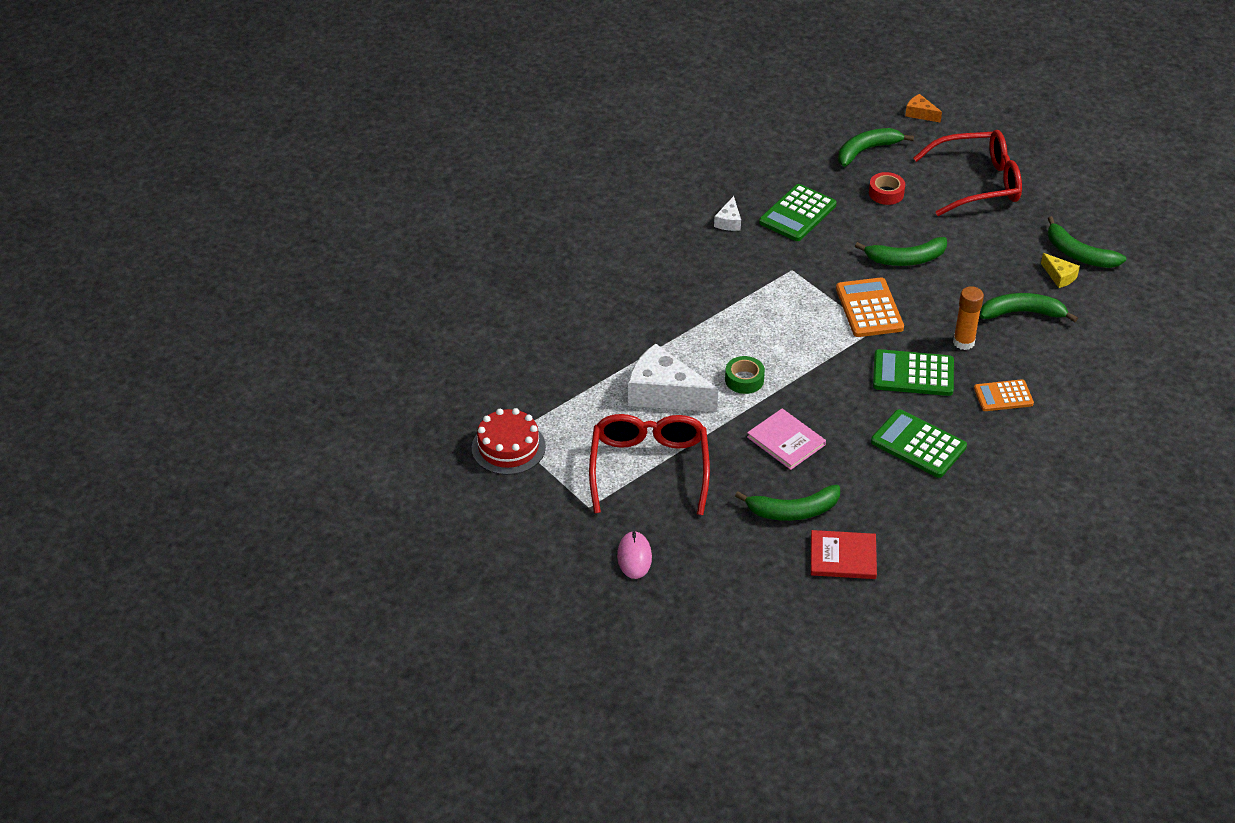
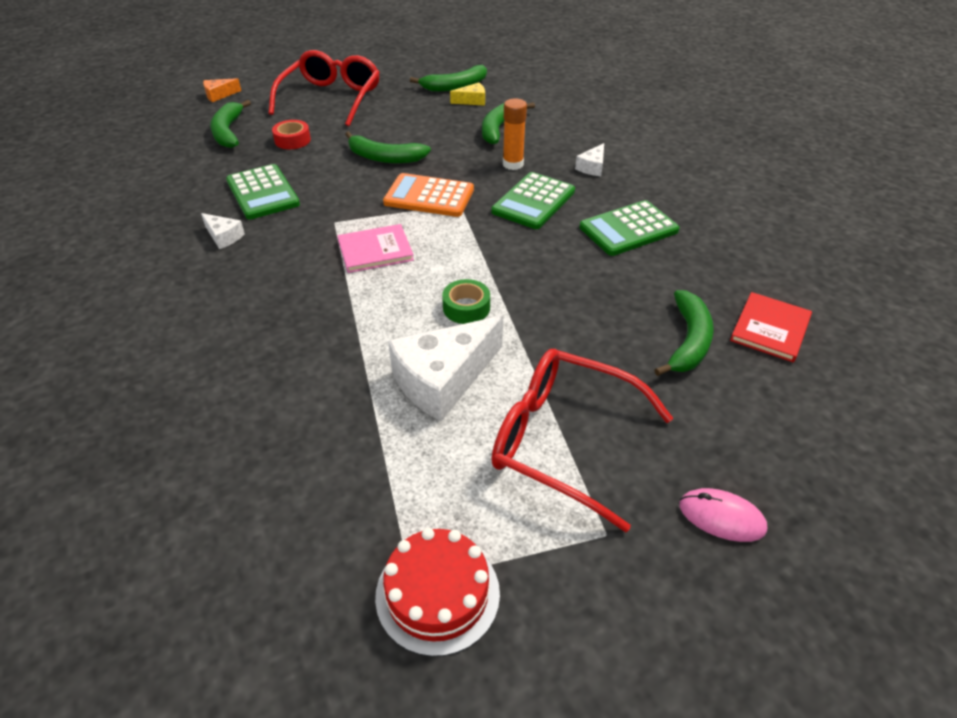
camera: 65 degrees left, 0 degrees up
(786, 441) = (578, 310): pink book -> pink book (375, 250)
(906, 259) = (384, 158): green banana -> green banana turned 90 degrees clockwise
(1003, 396) = (592, 167): orange calculator -> white cheese

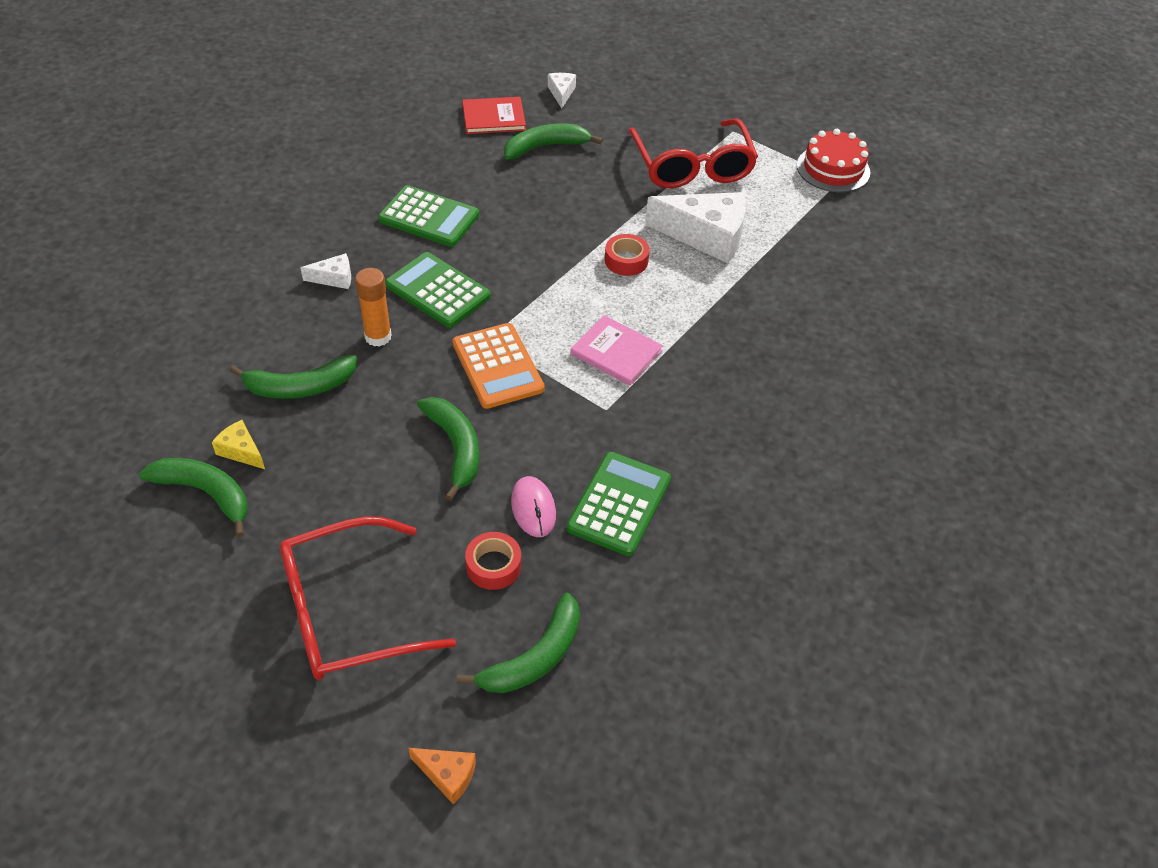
camera: 130 degrees left, 5 degrees up
(224, 237) = (712, 474): white cheese -> white cheese (561, 93)
(466, 308) = (626, 260): green tape -> red tape
(533, 201) = (438, 291): green calculator -> green calculator turned 135 degrees counterclockwise
(721, 517) = (676, 99): pink mouse -> pink mouse (533, 508)

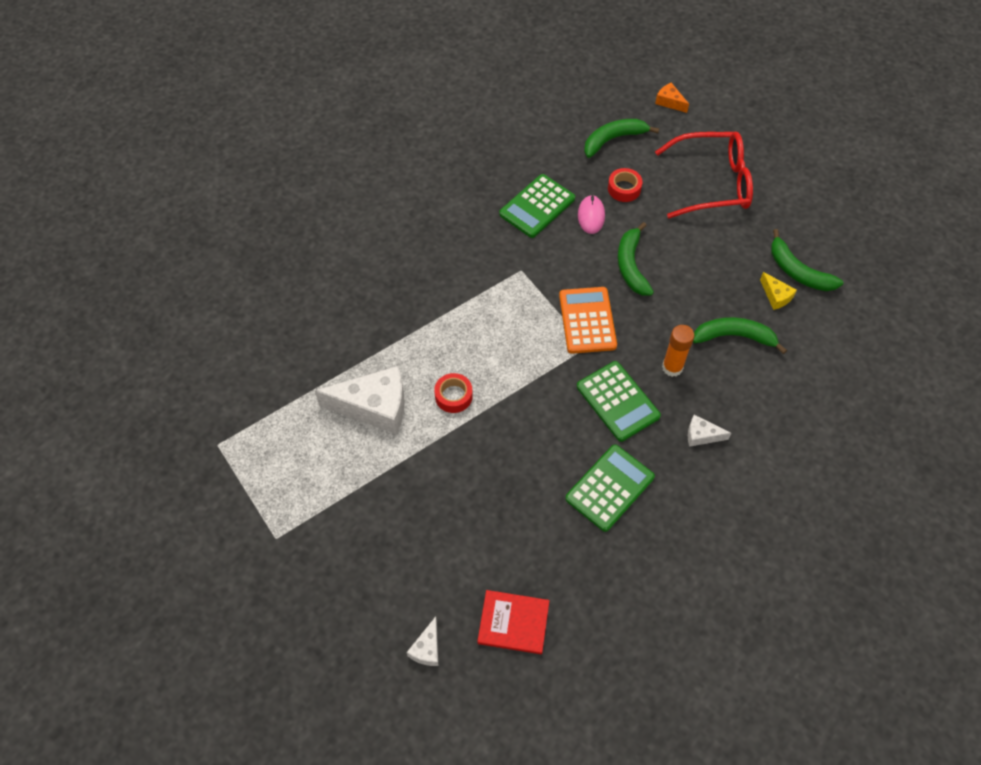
camera: 160 degrees left, 10 degrees up
(429, 217) = (610, 488): green calculator -> green calculator turned 90 degrees clockwise
(545, 147) = (473, 560): green banana -> none
(616, 352) = (496, 312): pink book -> none
(692, 166) = (343, 496): red glasses -> none
(706, 236) = (374, 407): white cheese -> white cheese turned 150 degrees clockwise
(833, 169) = (213, 460): red cake -> none

